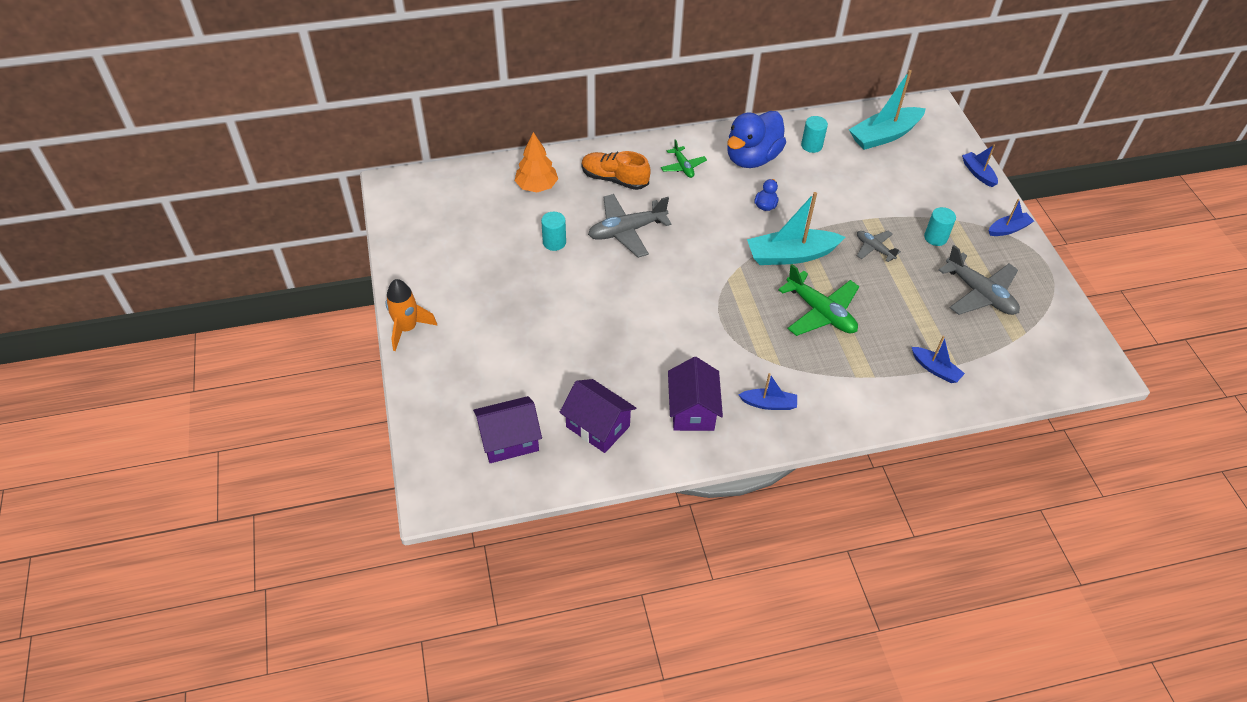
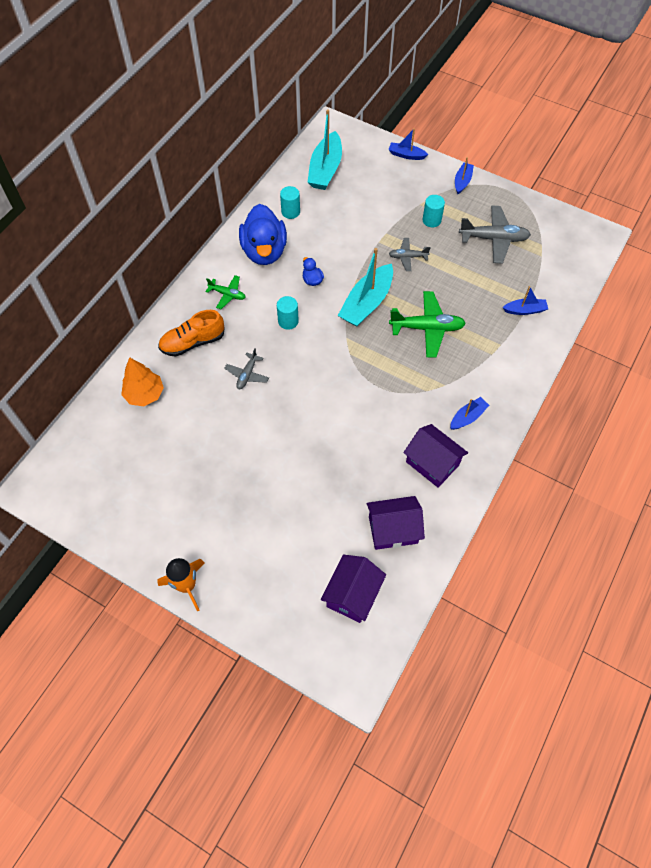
camera: 45 degrees left, 10 degrees up
(554, 242) = (209, 426): turquoise cylinder -> turquoise cylinder (288, 321)
(626, 231) = (247, 375): grey plane -> grey plane, size x0.56

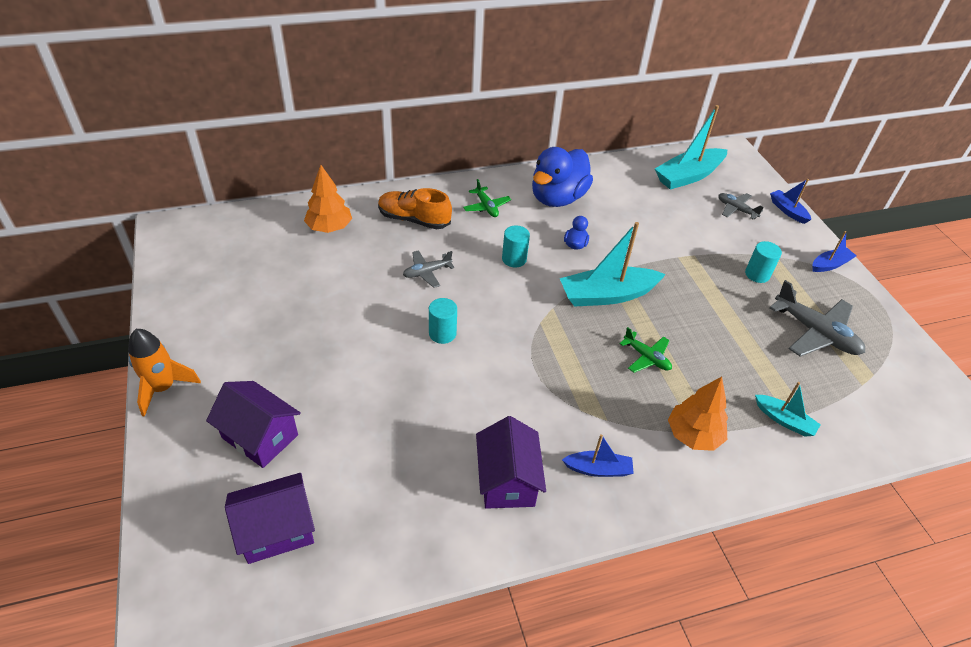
camera: 40 degrees right, 15 degrees down
(290, 212) = (617, 186): turquoise cylinder -> turquoise cylinder (442, 333)
(393, 530) = (390, 506): purple house -> purple house (260, 436)
(407, 257) = (695, 287): grey plane -> grey plane (736, 209)
(427, 328) = (646, 357): green plane -> green plane, size x0.56
(492, 357) = (693, 435): none -> orange tree
(525, 310) = (784, 420): blue boat -> turquoise boat

